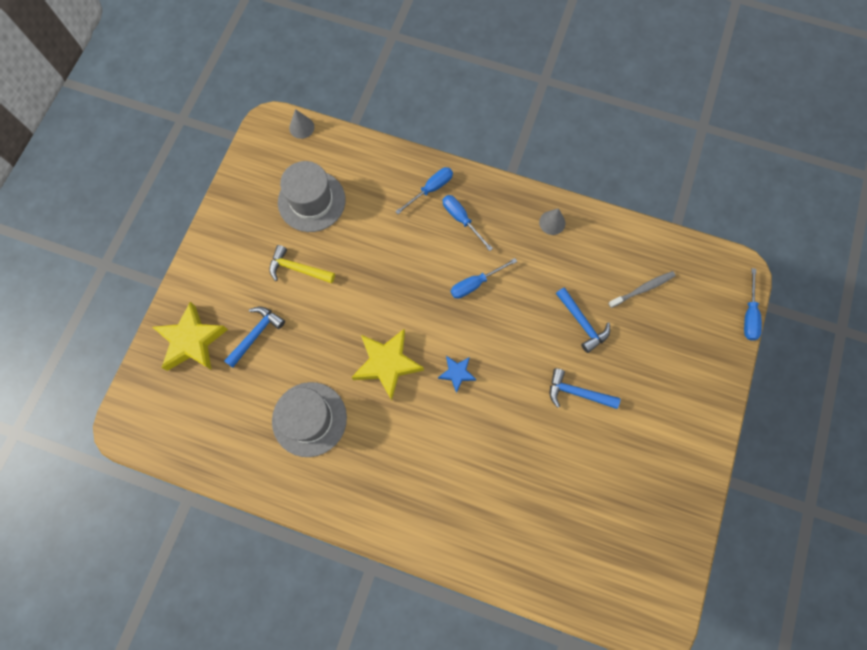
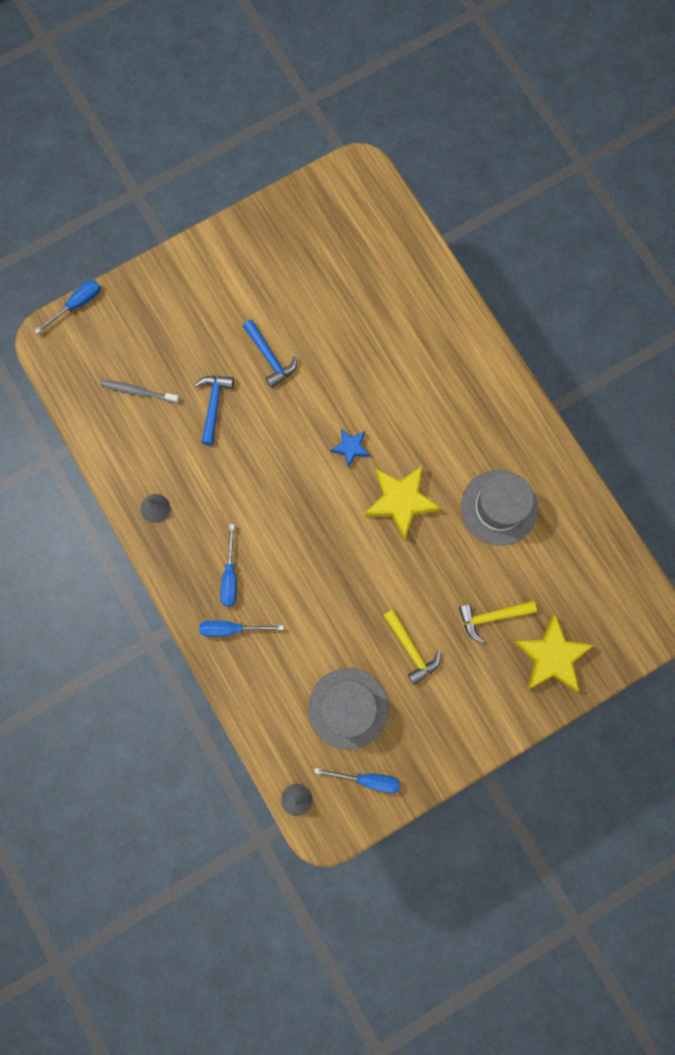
camera: 140 degrees left, 5 degrees up
(256, 334) = (492, 617): blue hammer -> yellow hammer
(475, 284) = (270, 509): blue screwdriver -> blue screwdriver (367, 779)

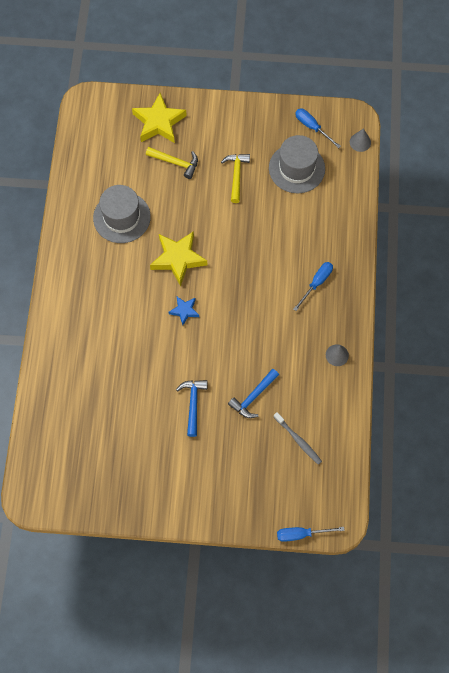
camera: 145 degrees left, 10 degrees down
(231, 629) = (336, 253): blue screwdriver -> none

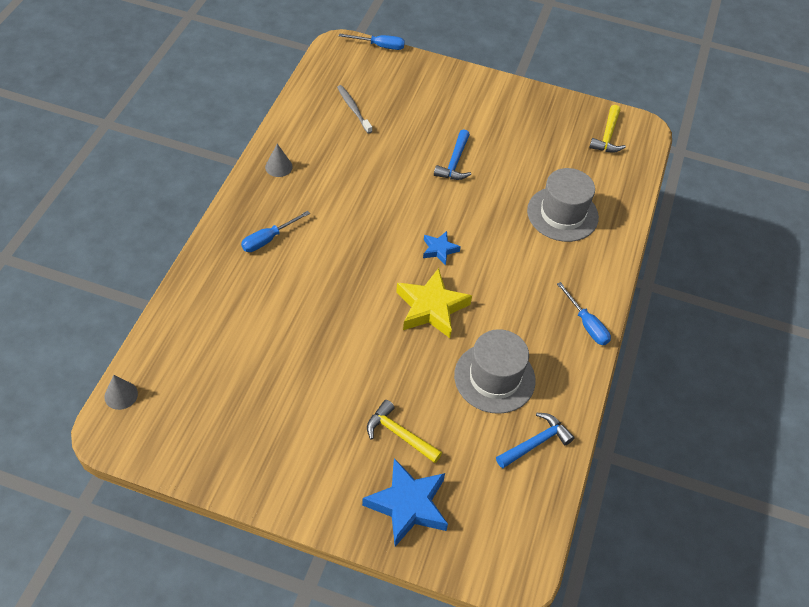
camera: 170 degrees left, 15 degrees down
(159, 122) = (408, 505): yellow star -> blue star
(236, 175) = (318, 393): yellow hammer -> yellow hammer (607, 136)
(253, 397) = (386, 153): blue hammer -> blue hammer (535, 443)
(296, 168) = (229, 381): grey hat -> grey hat (562, 214)
(312, 127) = (178, 435): blue screwdriver -> blue screwdriver (586, 324)

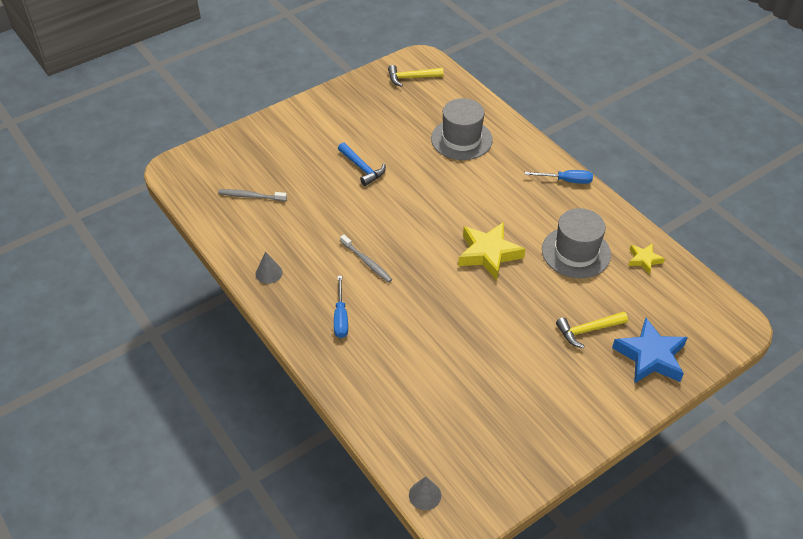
camera: 50 degrees left, 5 degrees down
(345, 224) = (367, 262): none -> grey toothbrush
(379, 46) = (198, 146): blue screwdriver -> none
(439, 250) = (438, 221): blue star -> none
(535, 443) = (644, 260): blue hammer -> yellow star
(607, 136) = (411, 78): yellow hammer -> yellow hammer turned 120 degrees clockwise

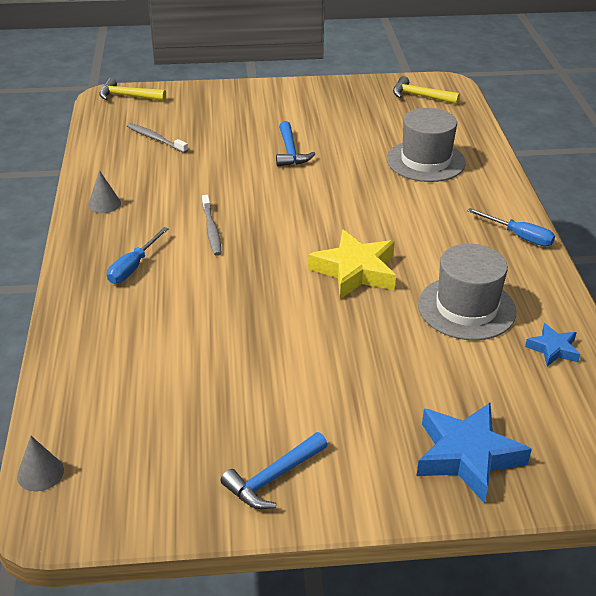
camera: 30 degrees right, 10 degrees down
(560, 425) = (273, 478): none -> blue hammer
(588, 330) = (406, 392): yellow hammer -> yellow hammer (128, 96)
(644, 260) = (553, 349): yellow star -> blue star

